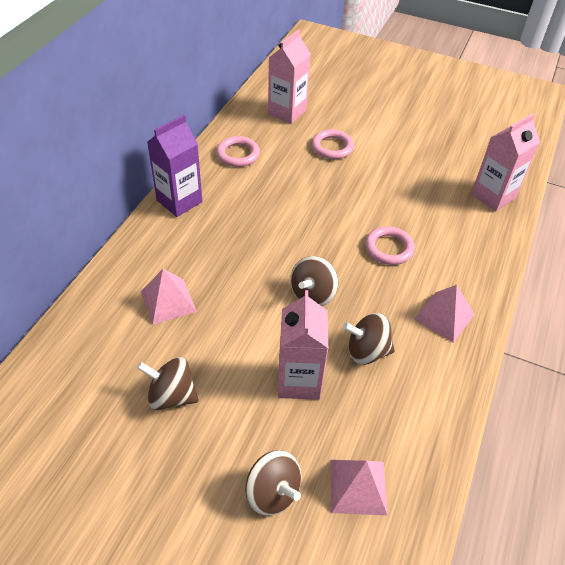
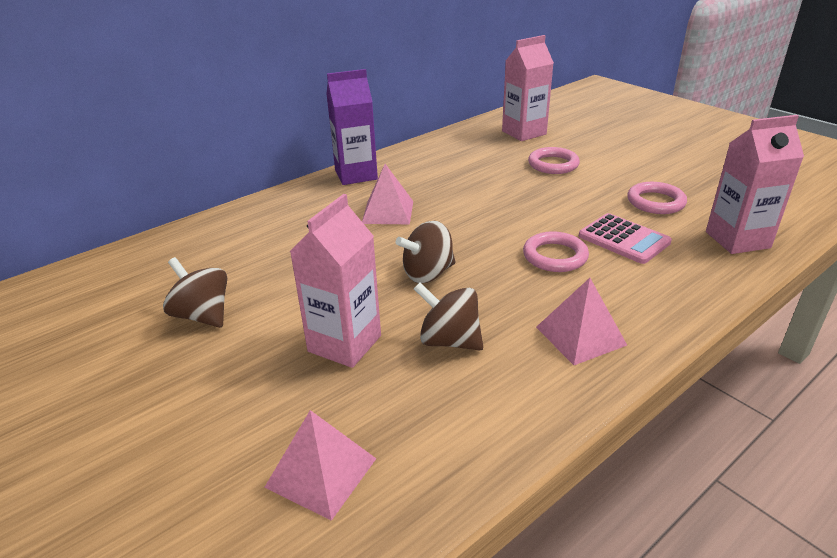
camera: 30 degrees right, 15 degrees down
(168, 301) = (274, 242): pink pyramid -> pink pyramid (388, 212)
(238, 154) = (445, 153): pink ring -> pink ring (655, 202)
(272, 492) = (218, 438): brown spinning top -> none
(424, 217) = (623, 239): none -> pink calculator

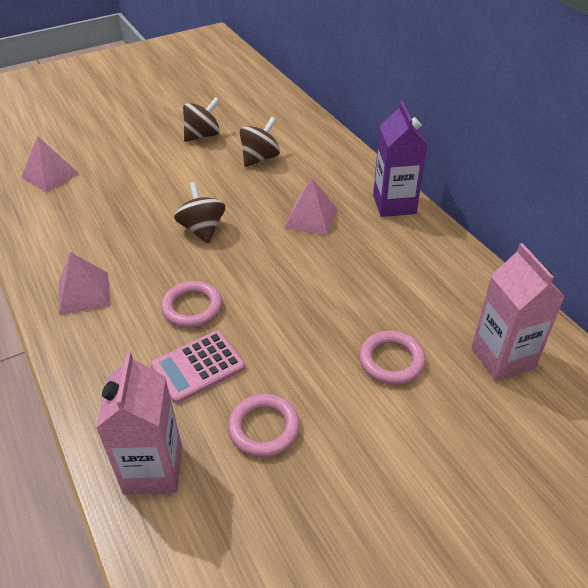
camera: 100 degrees right, 10 degrees up
(344, 343) = (143, 186): pink carton -> none
(449, 340) = (119, 229): brown spinning top -> brown spinning top (260, 158)

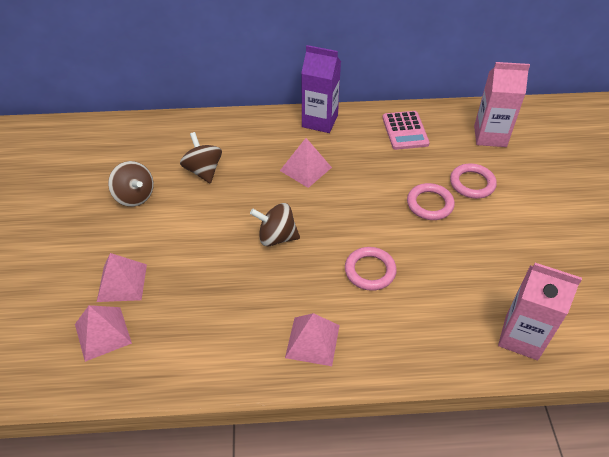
camera: 65 degrees left, 5 degrees up
(104, 165) = (122, 282): none -> pink pyramid
(198, 367) = (435, 285): pink calculator -> pink calculator (405, 131)
(203, 135) = (135, 196): brown spinning top -> brown spinning top turned 150 degrees clockwise
(264, 428) = (505, 265): pink ring -> pink ring (430, 204)

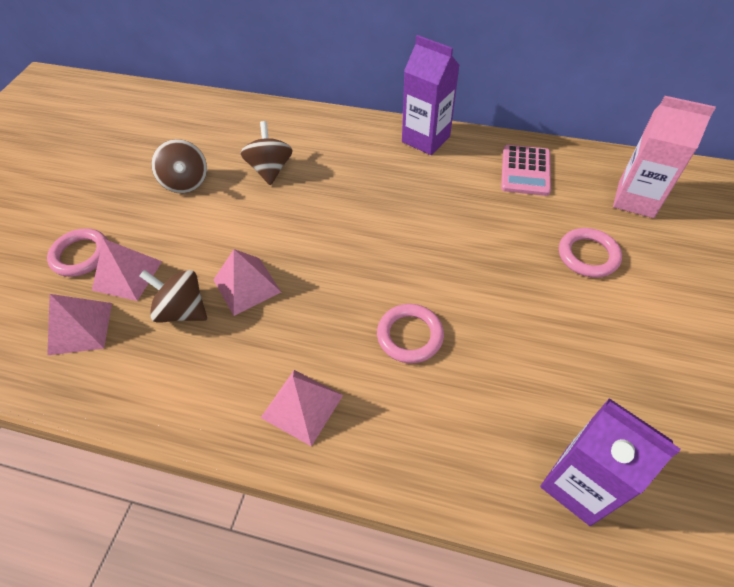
camera: 20 degrees right, 5 degrees up
(276, 237) = (316, 265): brown spinning top -> brown spinning top (182, 310)
(305, 169) = (385, 192): pink pyramid -> pink pyramid (247, 286)
(430, 204) = (521, 269): pink ring -> pink ring (81, 255)
(521, 337) = (578, 484): pink carton -> purple carton

